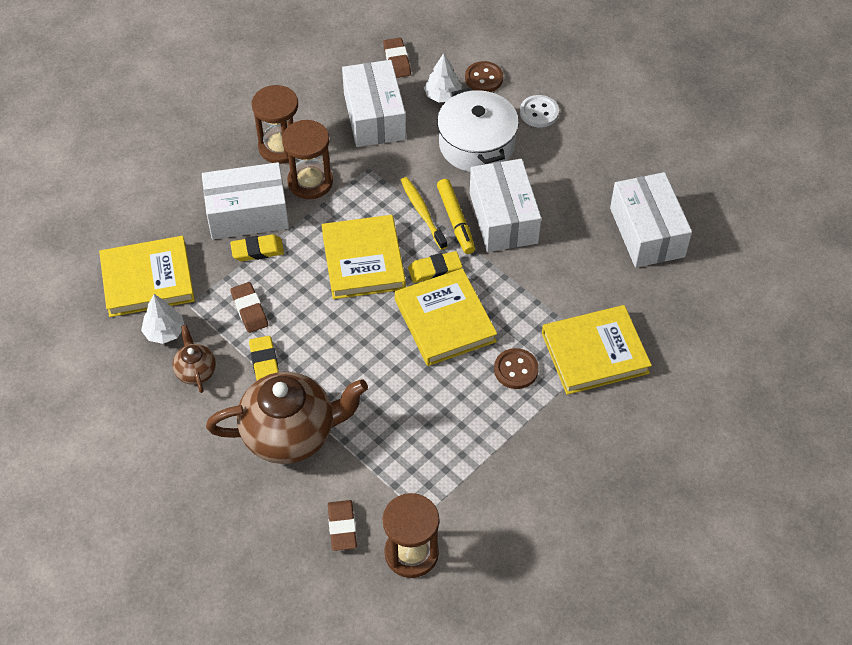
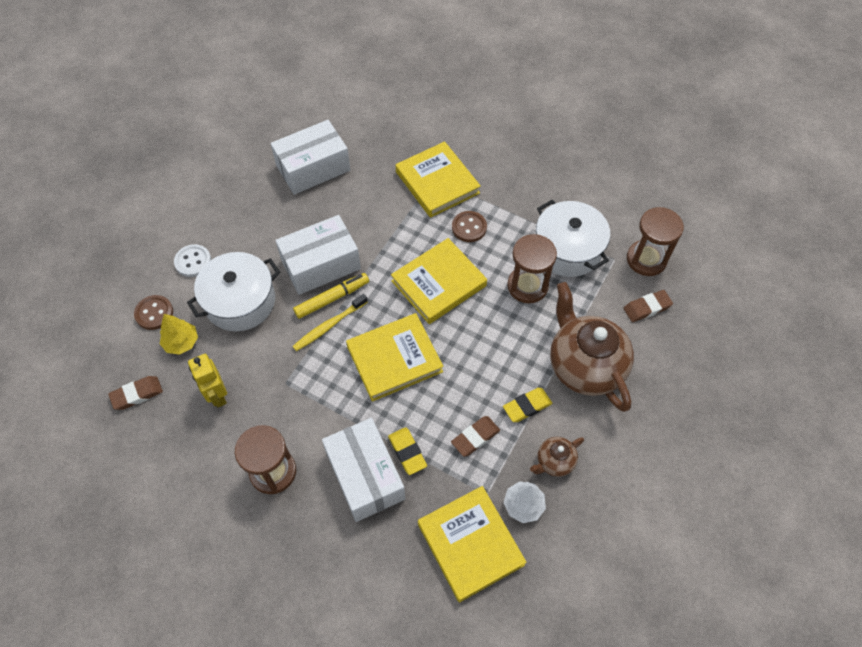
camera: 105 degrees left, 5 degrees up
(310, 182) = (313, 430): brown hourglass -> brown hourglass (527, 286)
(374, 116) = (217, 395): white box -> yellow robot
(435, 270) = (389, 302): yellow eraser -> none
(442, 96) = (181, 342): white tree -> yellow tree
(453, 467) = (567, 249): none -> white pot

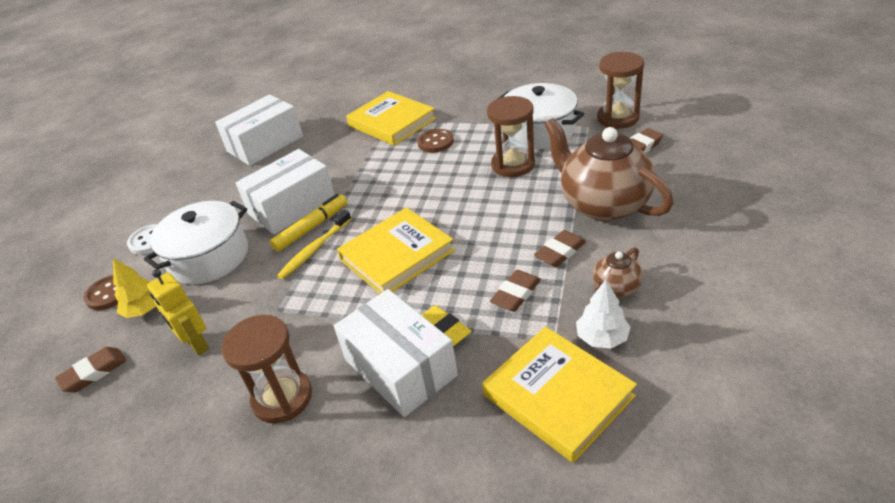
camera: 10 degrees left, 20 degrees down
(438, 283) = (421, 187): yellow book -> none
(527, 406) = (560, 252): yellow eraser -> brown eraser

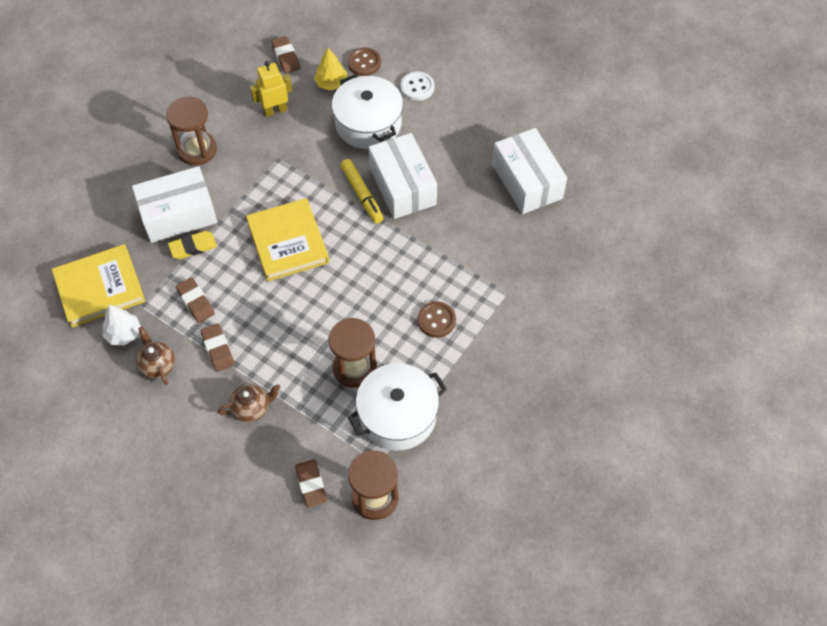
camera: 105 degrees right, 20 degrees up
(314, 249) = (332, 191): yellow toothbrush -> none
(392, 122) = (501, 295): yellow book -> none
(603, 204) = (251, 408): brown teapot -> brown teapot, size x0.47

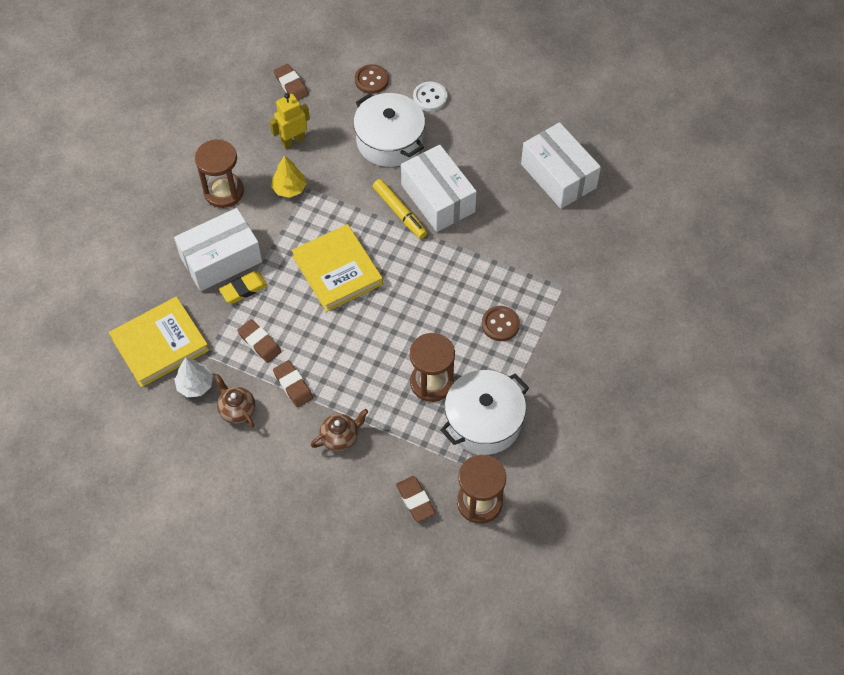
camera: 10 degrees left, 0 degrees up
(331, 83) = (343, 105): yellow tree -> yellow tree (289, 188)

